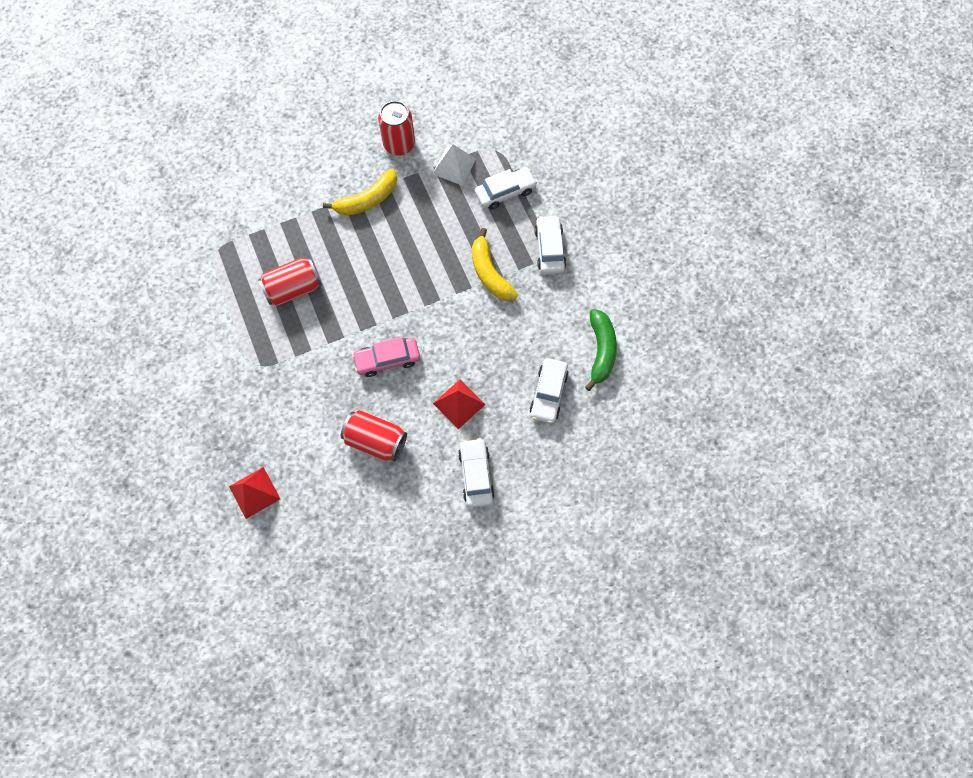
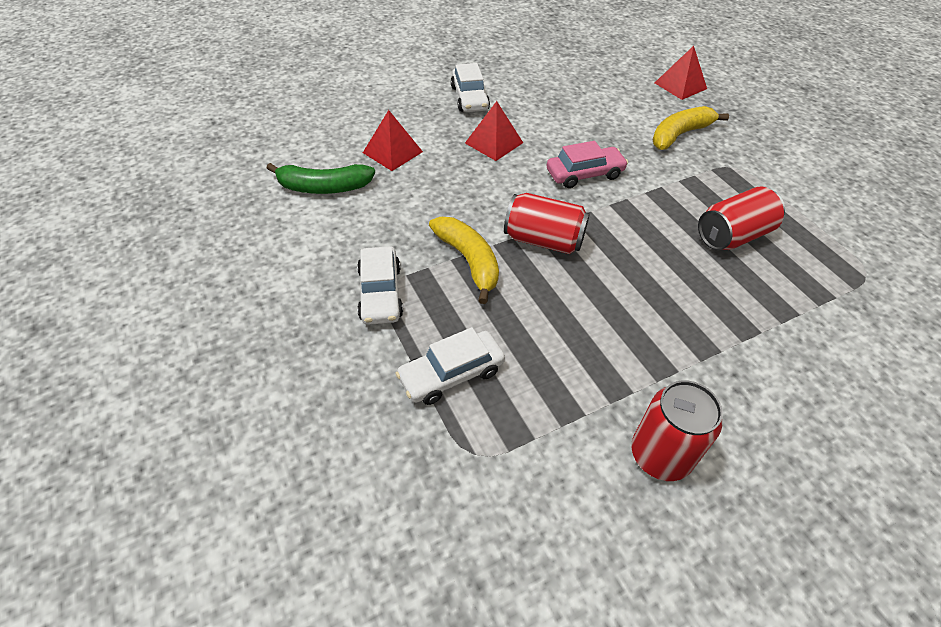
camera: 175 degrees right, 20 degrees down
(367, 200) = (680, 352): yellow banana -> yellow banana (679, 135)
(376, 440) = (576, 117): red can -> red can (543, 240)
(454, 166) = (547, 416): white pyramid -> none
(548, 393) = (392, 152): white car -> red pyramid
(601, 350) = (324, 187): green banana -> green banana turned 90 degrees counterclockwise

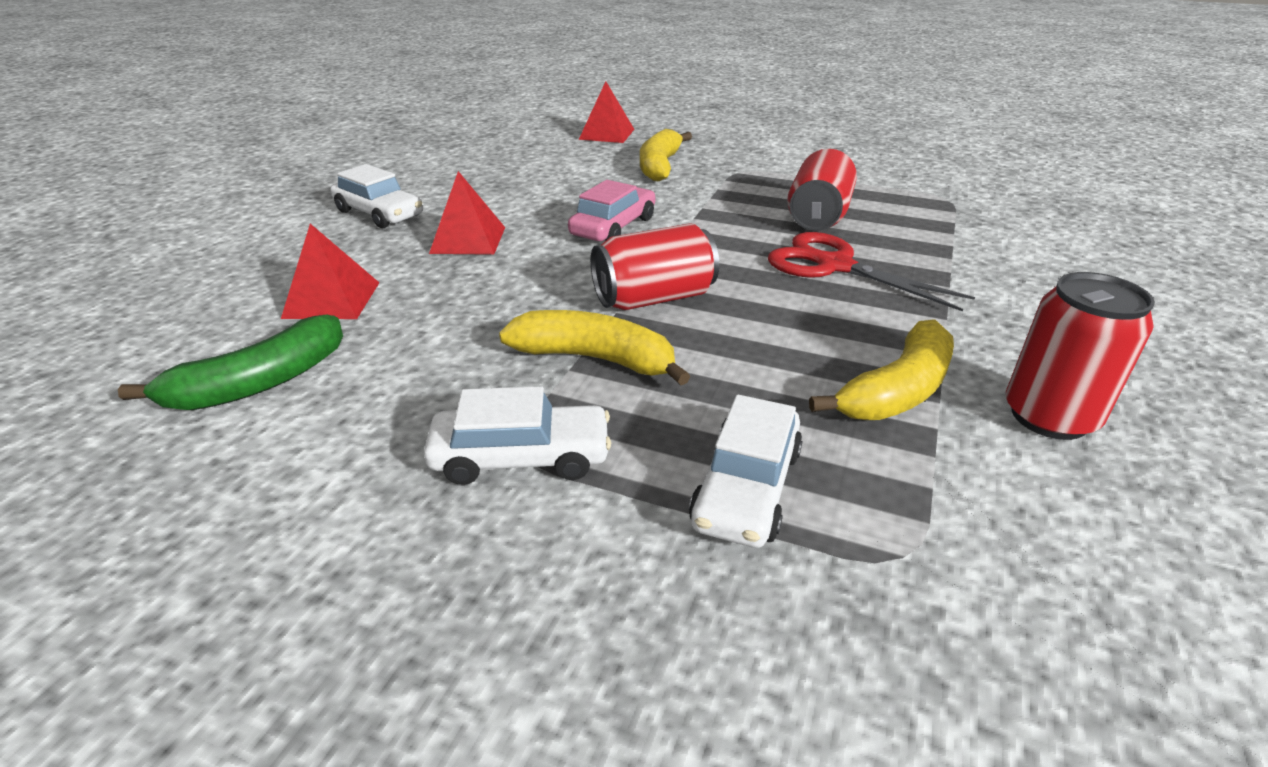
camera: 40 degrees left, 15 degrees down
(380, 293) = (521, 457): white car -> white car turned 45 degrees counterclockwise
(597, 381) = (897, 390): none -> yellow banana
(684, 280) = (834, 266): none -> red scissors

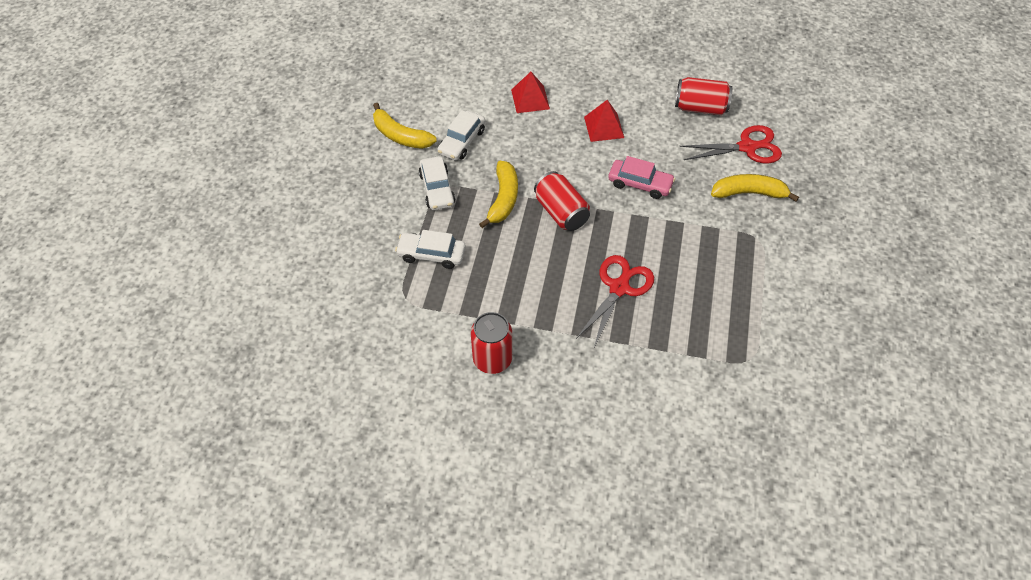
camera: 80 degrees right, 20 degrees up
(260, 383) = (466, 103): green banana -> none
(379, 213) = (624, 82): white car -> white car (462, 141)
(577, 158) = (747, 147): none -> red scissors
(606, 134) = (806, 154): red pyramid -> none
(818, 216) = (689, 282): red can -> red can (700, 108)
(897, 390) = (501, 306): yellow banana -> yellow banana (401, 136)

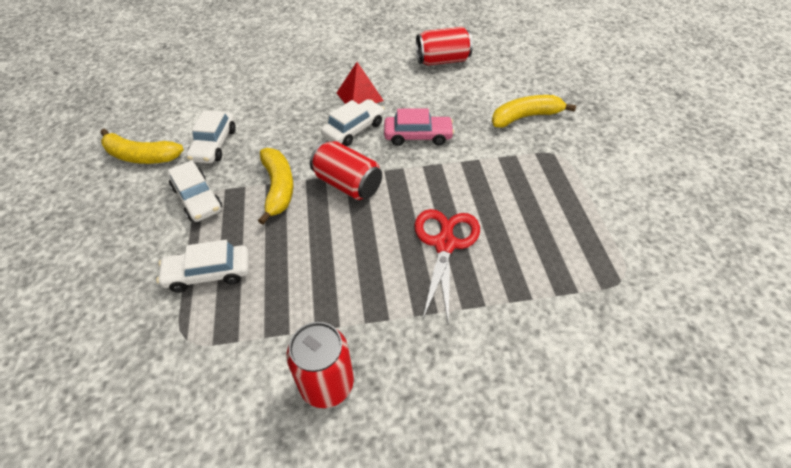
camera: 20 degrees left, 5 degrees down
(530, 99) = (276, 90): red pyramid -> none
(586, 161) = (354, 129): none -> white car
(747, 147) = (501, 81): red scissors -> none

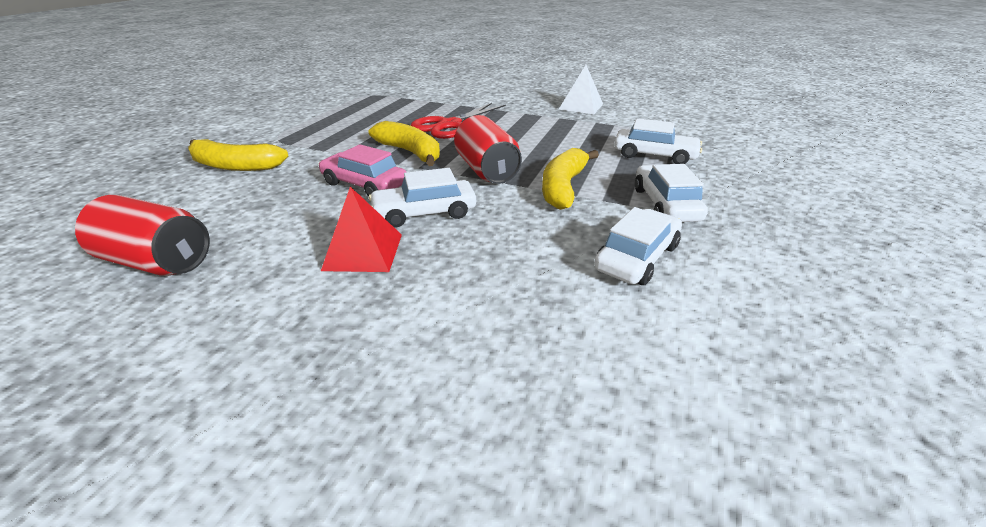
camera: 150 degrees left, 15 degrees down
(141, 156) = (767, 279): yellow banana -> yellow banana (410, 152)
(327, 384) = (581, 106): red can -> white pyramid

